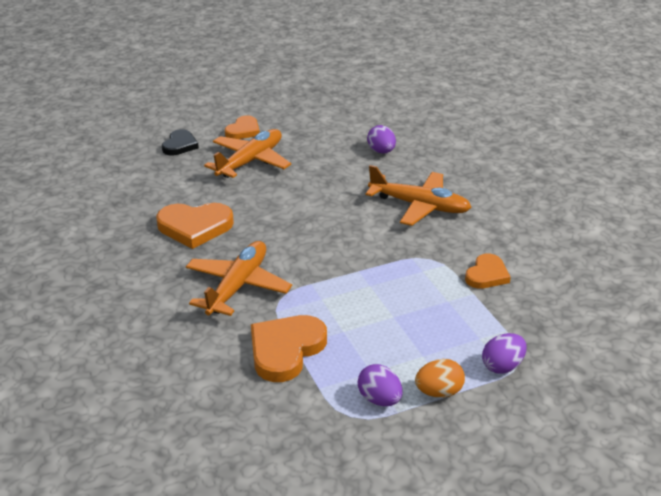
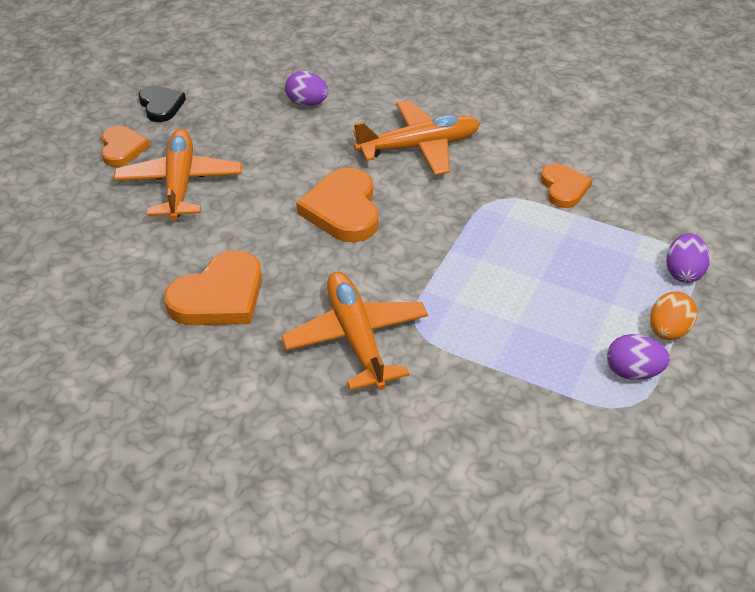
camera: 40 degrees left, 10 degrees up
(180, 145) = (66, 204): black heart -> black heart (161, 106)
(286, 350) = (491, 377): orange heart -> orange heart (343, 210)

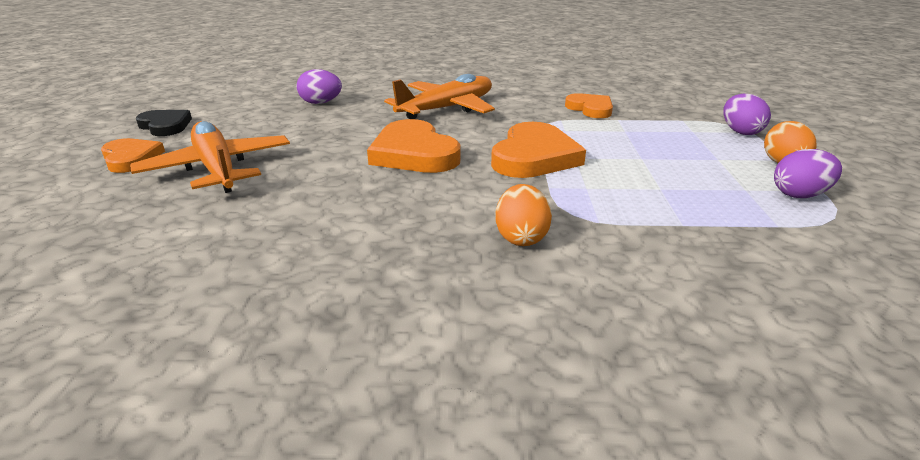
camera: 25 degrees left, 15 degrees down
(219, 296) = (327, 243): orange heart -> orange heart (534, 157)
(356, 338) = (521, 237): orange plane -> orange egg

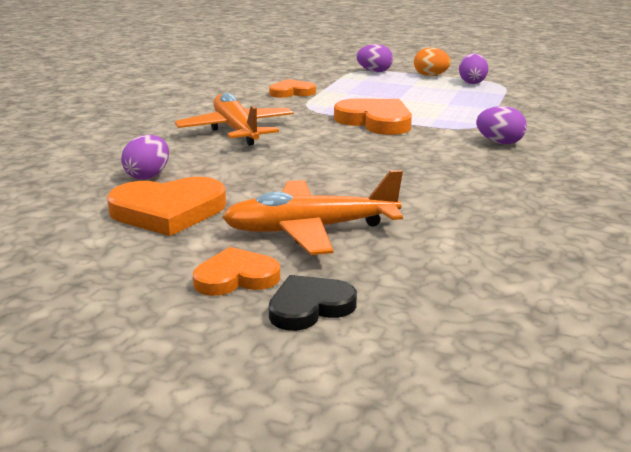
camera: 70 degrees left, 5 degrees down
(165, 126) = (128, 261): black heart -> black heart (310, 307)
(414, 153) = (338, 153): orange heart -> orange heart (168, 211)
(521, 237) = (499, 142): orange egg -> purple egg

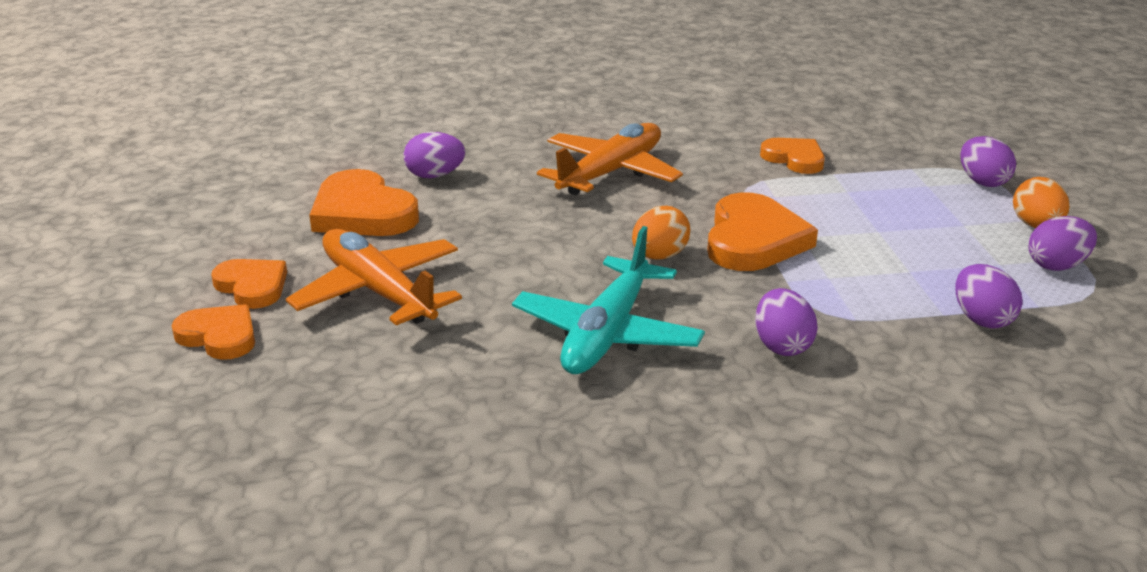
camera: 60 degrees right, 5 degrees up
(310, 307) = (219, 336): black heart -> orange heart
(366, 144) = (659, 256): none -> orange egg
(447, 176) = (607, 334): none -> turquoise plane
(508, 104) = (982, 319): none -> purple egg

